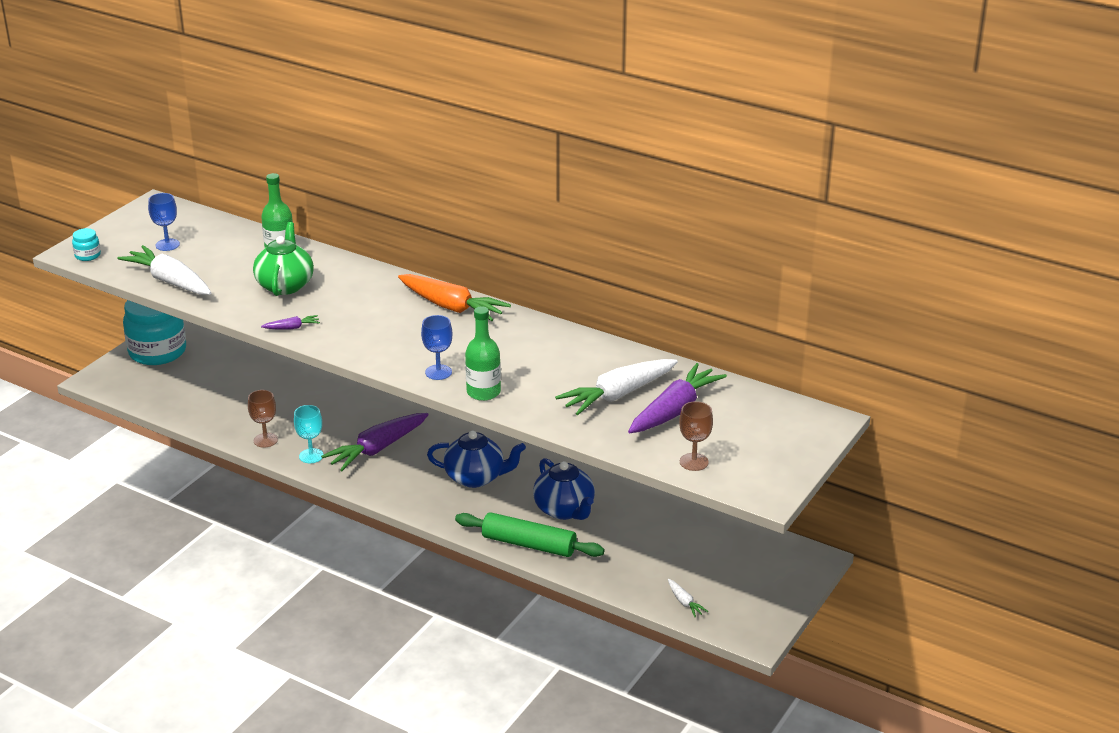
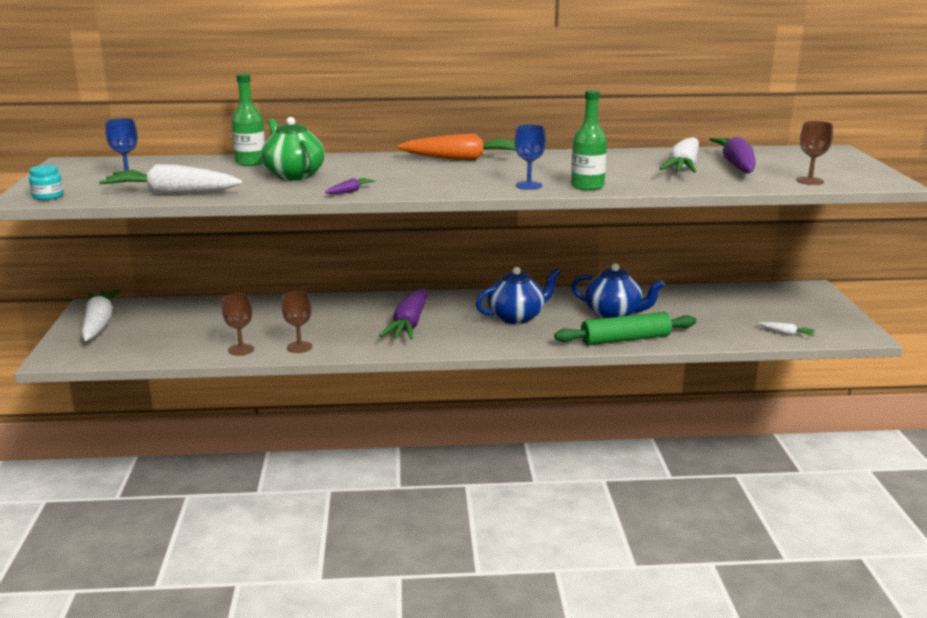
camera: 35 degrees left, 10 degrees down
(157, 352) = (99, 324): turquoise jar -> white carrot
(222, 425) = (241, 350): none -> brown goblet
(311, 456) = (358, 344): turquoise goblet -> none

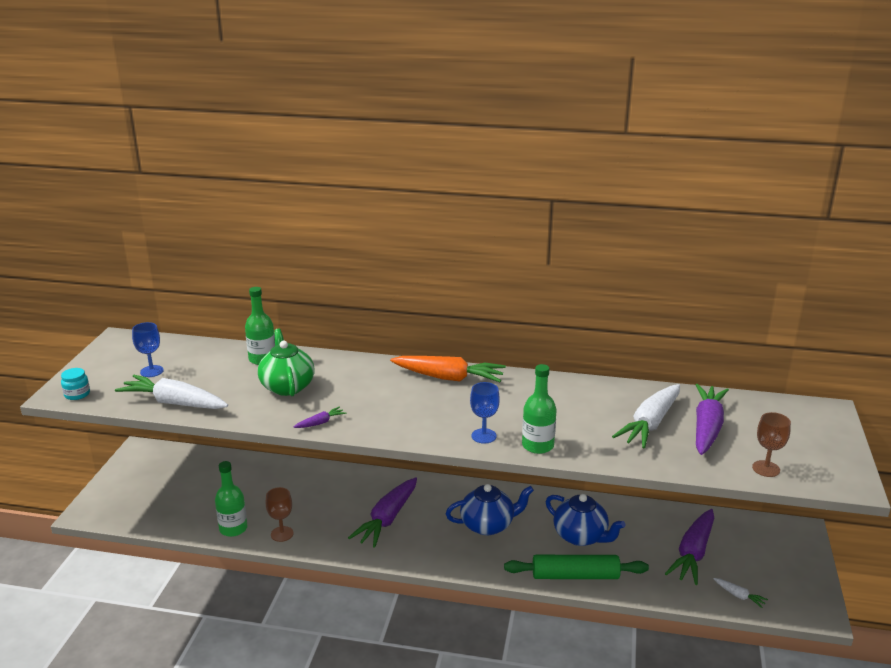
camera: 15 degrees right, 5 degrees up
(99, 324) = (135, 474): white carrot -> none
(241, 350) = (233, 528): brown goblet -> green bottle
(726, 313) = (693, 553): none -> purple carrot

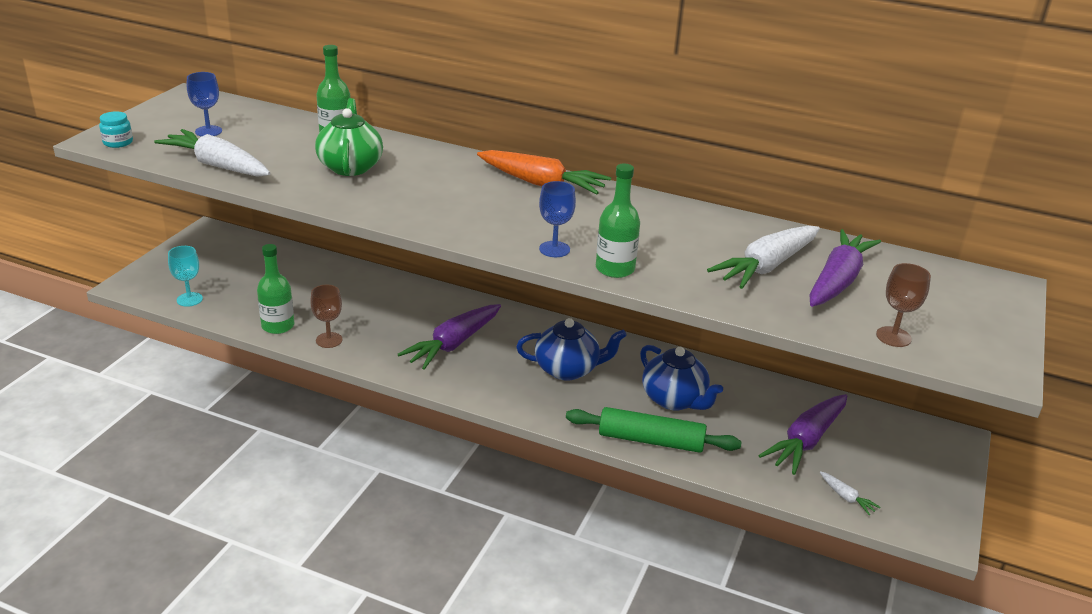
camera: 10 degrees right, 5 degrees up
(146, 517) = (189, 299): none -> turquoise goblet
(320, 423) = (370, 208): purple carrot -> none

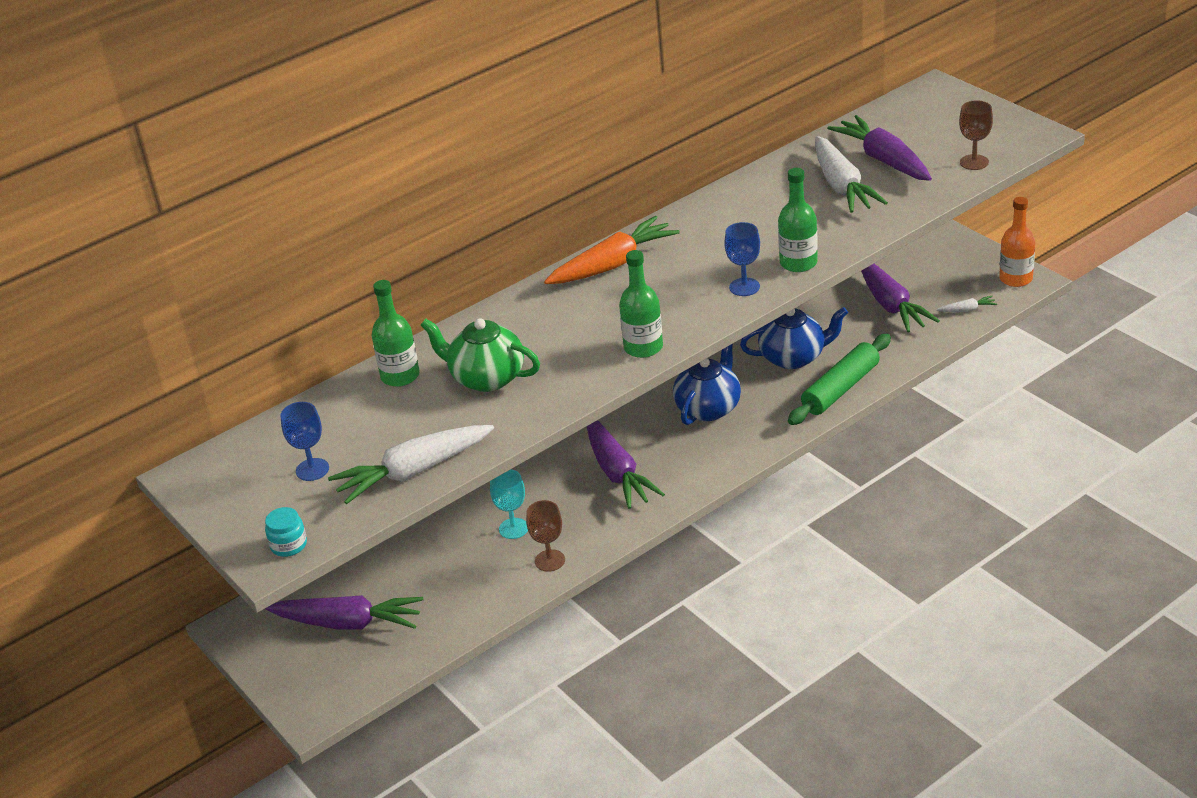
camera: 55 degrees left, 5 degrees up
(189, 299) = (386, 661): turquoise goblet -> turquoise goblet (513, 528)
(225, 273) = (348, 623): none -> purple carrot
(278, 326) = (495, 595): green bottle -> green bottle (643, 347)
(934, 522) = (1015, 279): none -> orange bottle

